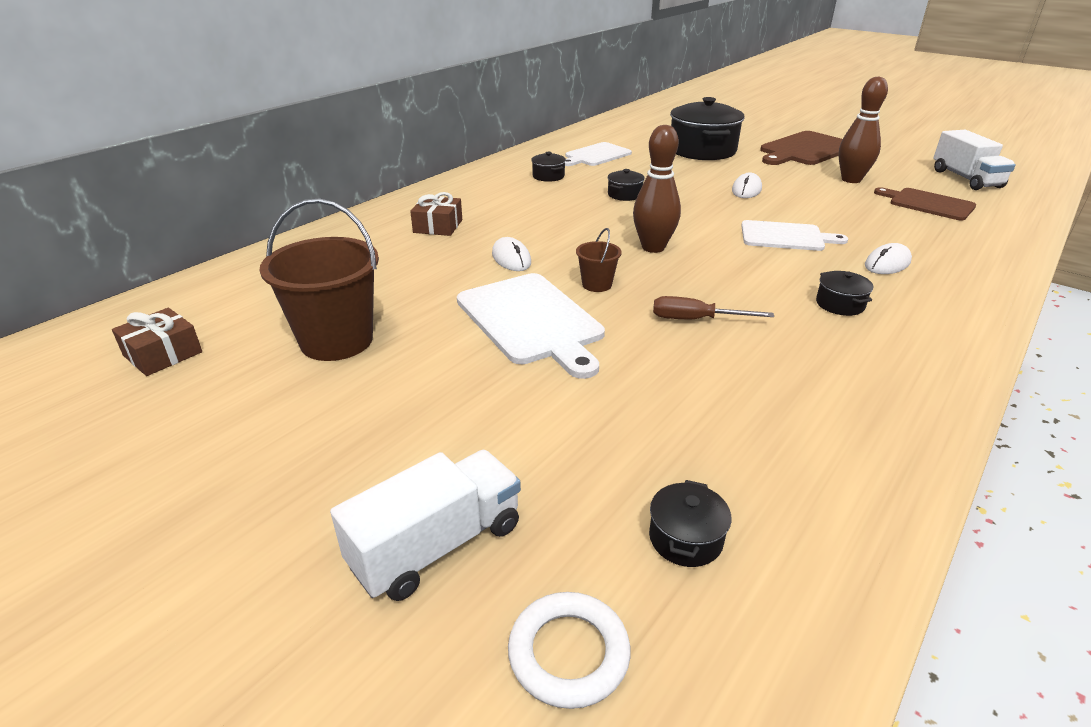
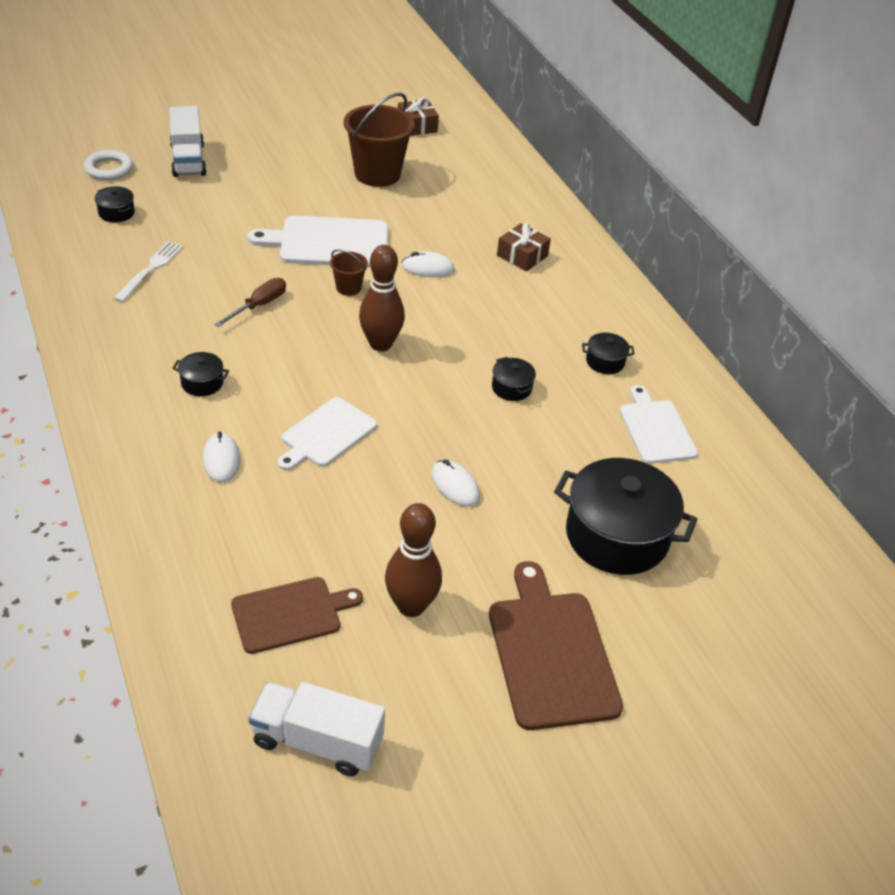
camera: 115 degrees right, 10 degrees up
(752, 422) = (150, 269): none -> white fork

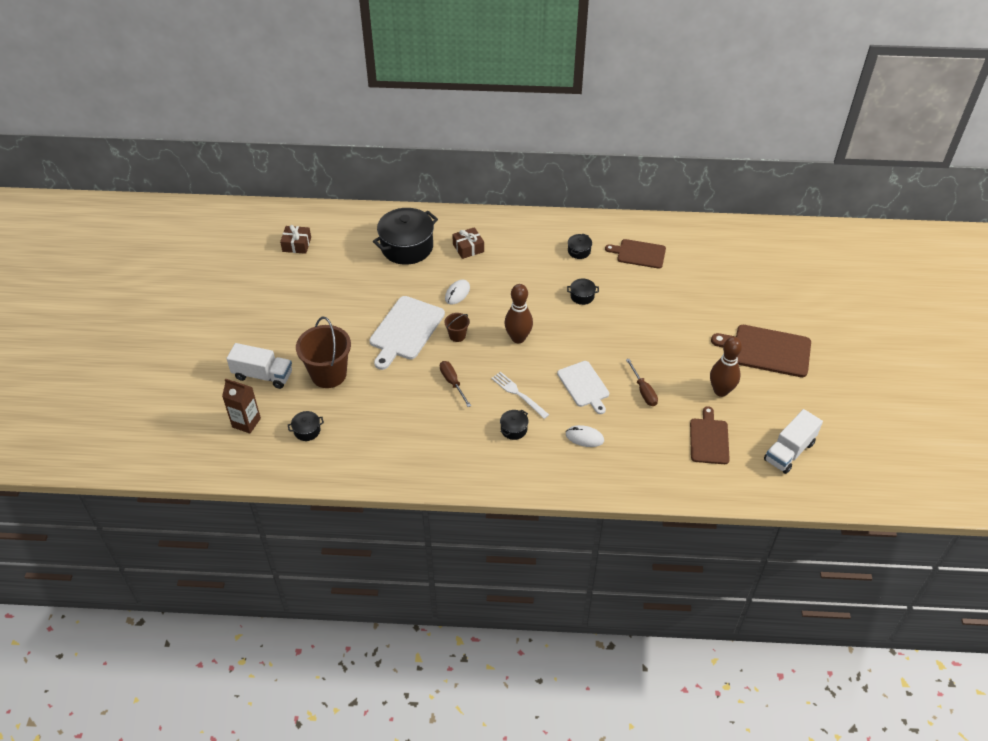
camera: 60 degrees left, 5 degrees up
(109, 169) = (246, 423): white ring -> brown carton
(150, 269) = (385, 427): white fork -> white fork (518, 394)
(354, 505) = (643, 391): none -> brown screwdriver
(377, 174) = (342, 283): brown bucket -> brown bucket (328, 374)
(455, 486) = (646, 346): white mouse -> none
(617, 536) = (705, 298): black pot -> black pot (407, 247)
(656, 429) = (639, 253): white cutting board -> brown cutting board

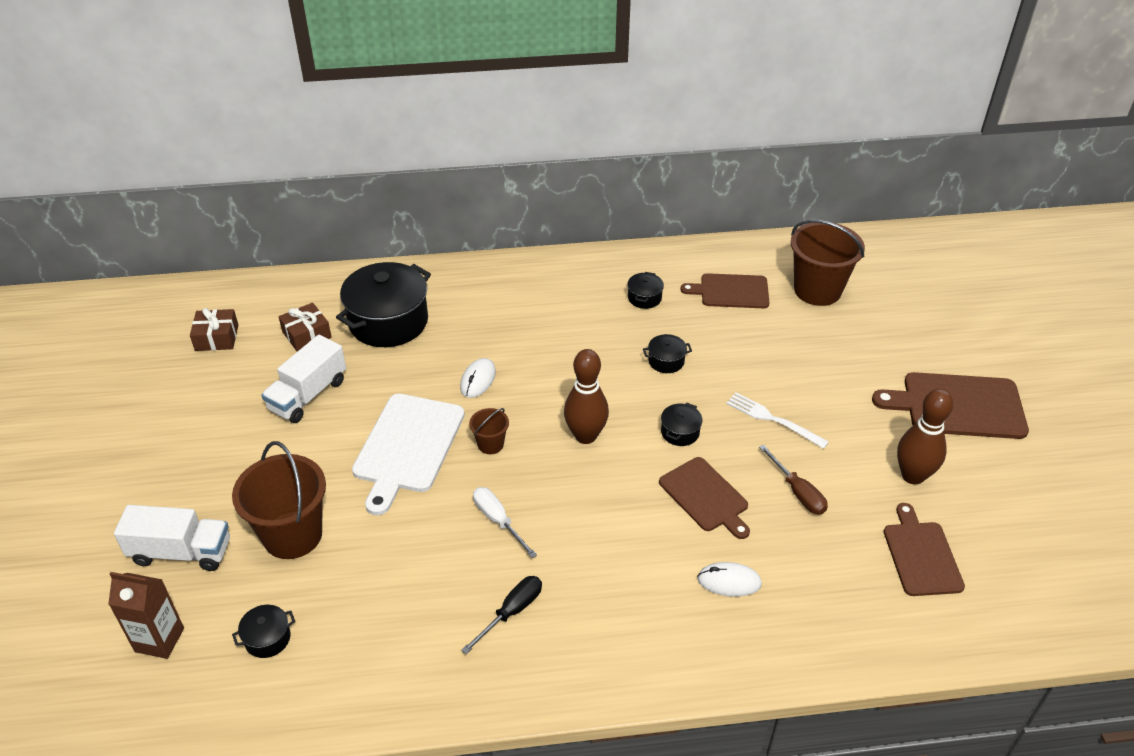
camera: 10 degrees left, 5 degrees down
(450, 436) = (511, 612): none -> black screwdriver
(452, 383) = (498, 520): brown screwdriver -> white screwdriver
(468, 248) = (481, 312): brown gift -> brown gift (307, 335)
(514, 429) = (613, 584): black pot -> black pot (680, 432)
(518, 394) = (606, 524): white fork -> white fork (772, 419)
(584, 386) = (705, 497): white cutting board -> brown cutting board
(698, 260) = (817, 290): none -> brown bucket
(789, 451) = (1047, 557): white truck -> white truck (308, 395)

